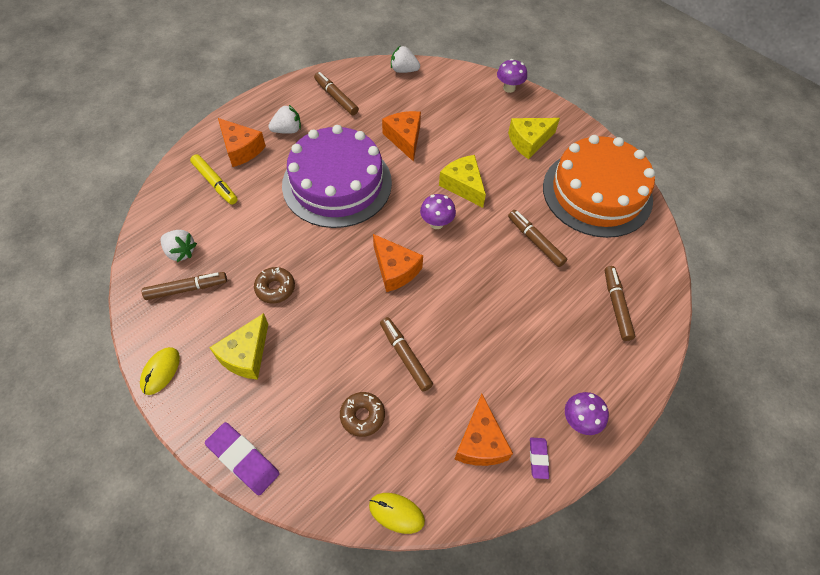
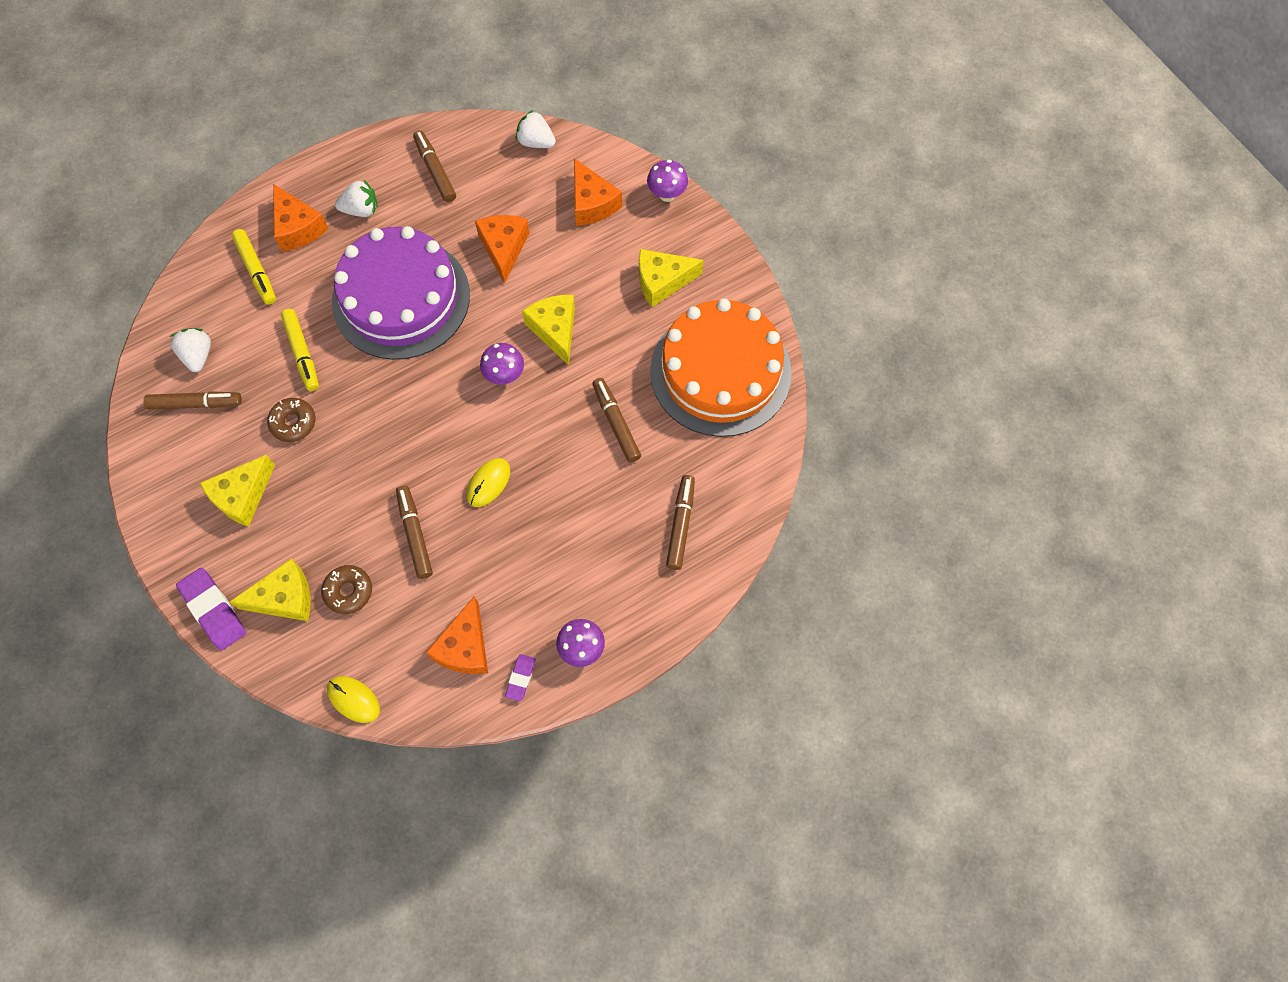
camera: 15 degrees right, 10 degrees up
(160, 371) = (149, 496): yellow mouse -> yellow mouse (488, 483)
(180, 252) = (198, 355): white strawberry -> white strawberry turned 150 degrees counterclockwise
(268, 235) = (302, 353): none -> yellow marker
(306, 434) = (284, 598): none -> yellow cheese
(395, 269) = (436, 426): orange cheese -> orange cheese (592, 203)

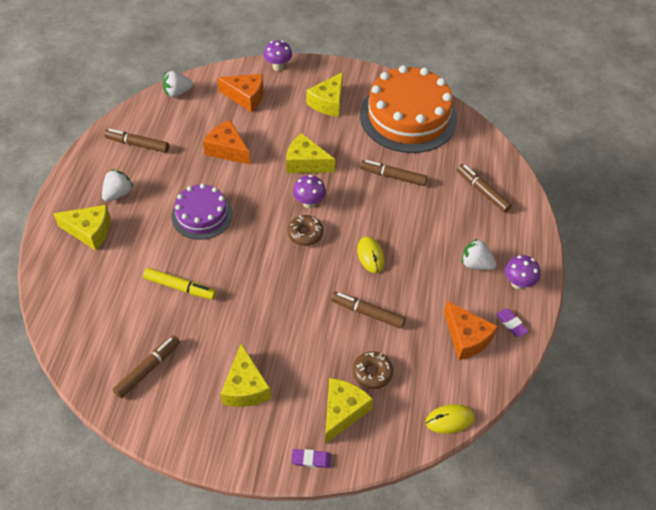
camera: 50 degrees left, 15 degrees down
(198, 355) = (114, 344): white strawberry -> white strawberry (476, 264)
(213, 610) = (311, 460): purple eraser -> purple eraser, size x0.55
(256, 270) = (92, 272): yellow marker -> none
(293, 423) = (223, 324): brown donut -> brown donut (305, 234)
(298, 228) = (90, 231): orange cheese -> yellow cheese
(401, 298) = (202, 215): purple cake -> purple cake, size x0.56

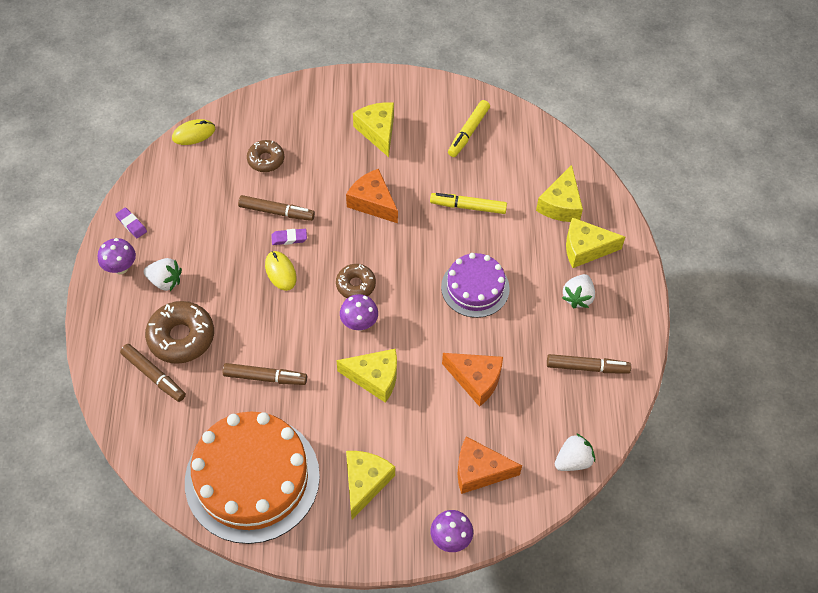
camera: 170 degrees right, 5 degrees up
(148, 369) = (468, 132): brown marker -> yellow marker
(311, 460) = (309, 89): purple eraser -> purple eraser (289, 238)
(342, 411) = (288, 126): yellow cheese -> yellow cheese (561, 204)
(460, 216) = (181, 337): none -> brown donut
(466, 337) = (177, 204): orange cheese -> orange cheese (373, 202)

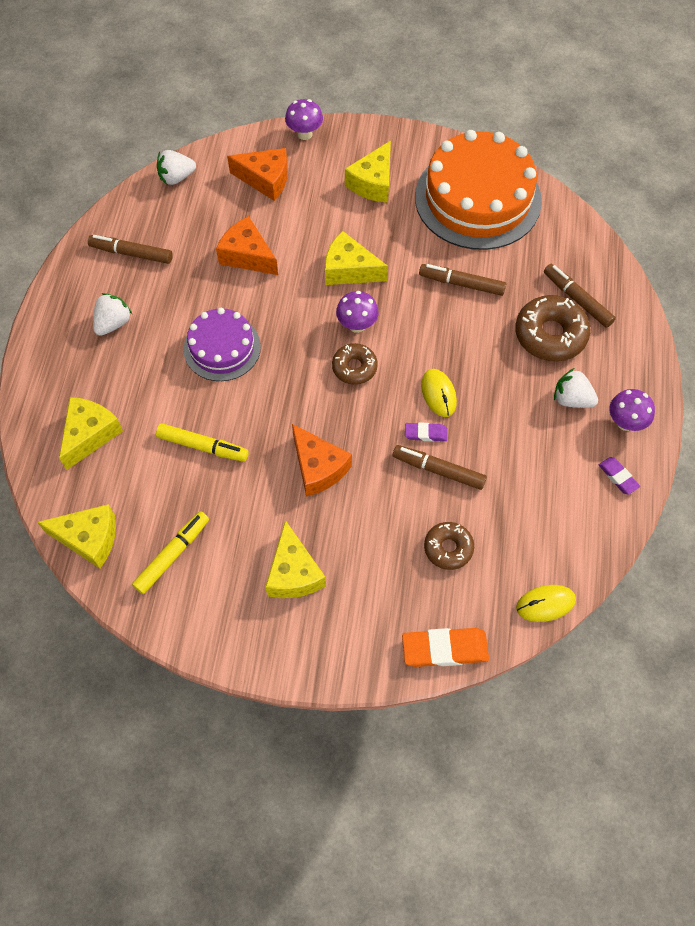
camera: 170 degrees left, 5 degrees up
(265, 100) = (444, 649): none -> orange eraser
(585, 248) = (82, 376): yellow cheese -> yellow cheese (89, 539)

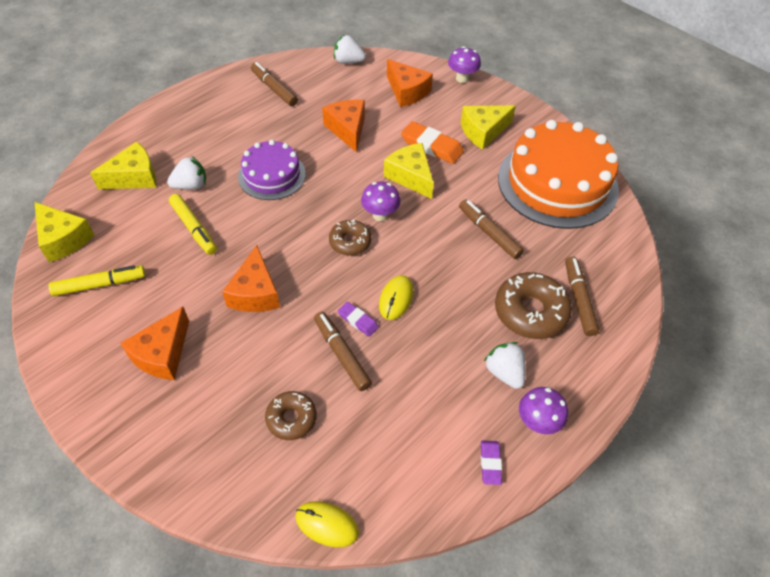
camera: 35 degrees right, 10 degrees down
(113, 323) = (220, 121): white strawberry -> white strawberry (191, 185)
(293, 573) = (162, 354): yellow cheese -> orange cheese
(444, 649) = (210, 497): orange eraser -> orange eraser (431, 146)

